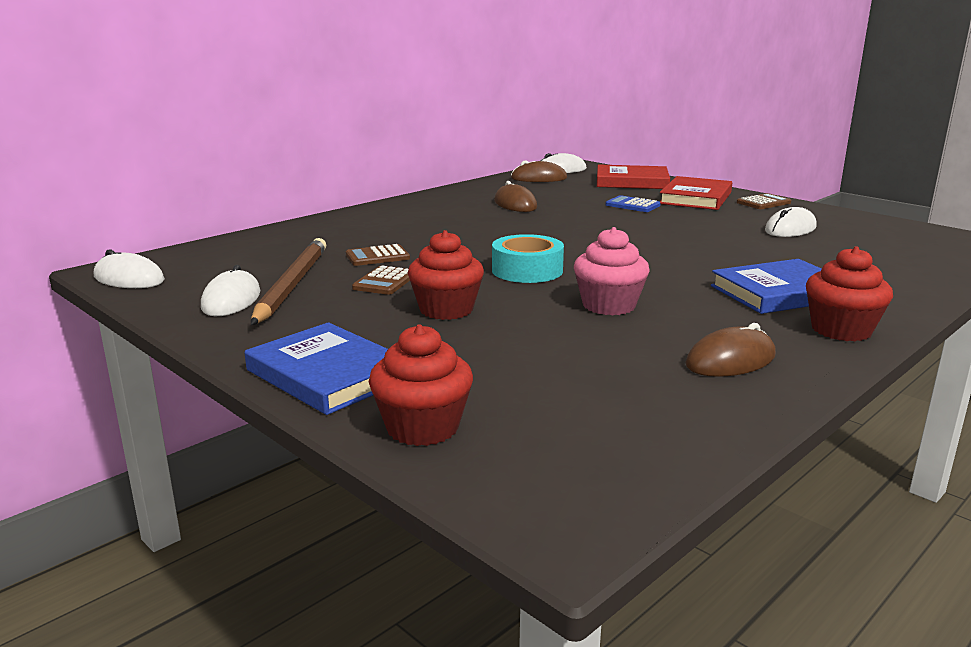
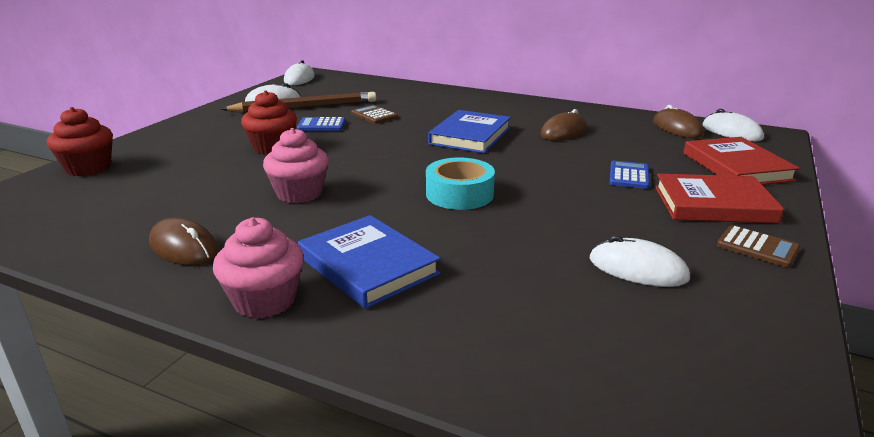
camera: 70 degrees right, 5 degrees up
(328, 374) = (163, 138): blue book -> blue book (470, 136)
(385, 282) = (321, 125): brown calculator -> blue calculator
(527, 270) = (371, 158): turquoise tape -> turquoise tape (459, 194)
(841, 330) = (265, 300): red cupcake -> pink cupcake

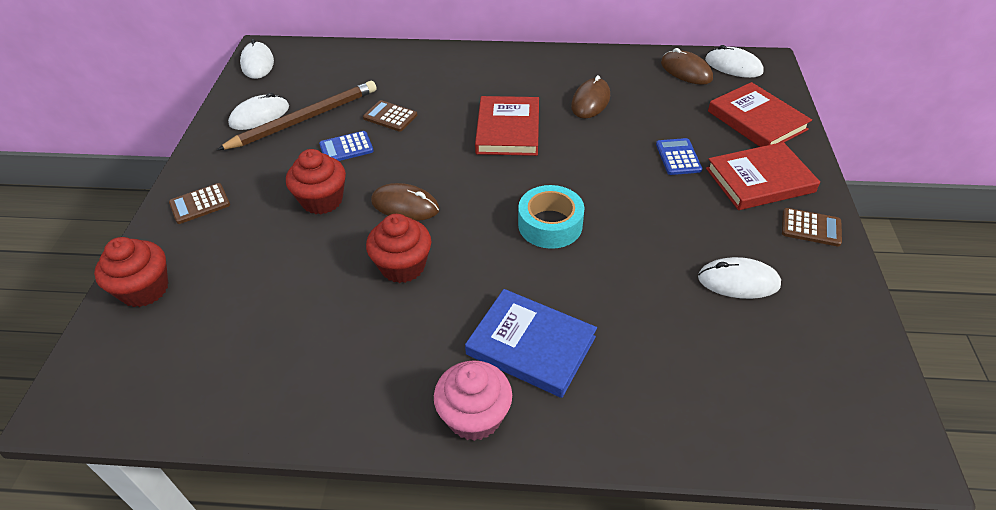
camera: 20 degrees left, 20 degrees up
(179, 134) = (200, 204): none -> brown calculator
(184, 247) = (350, 375): brown mouse -> brown mouse (405, 205)
(299, 193) = (402, 266): pink cupcake -> red cupcake
(470, 136) = (508, 130): blue book -> red book

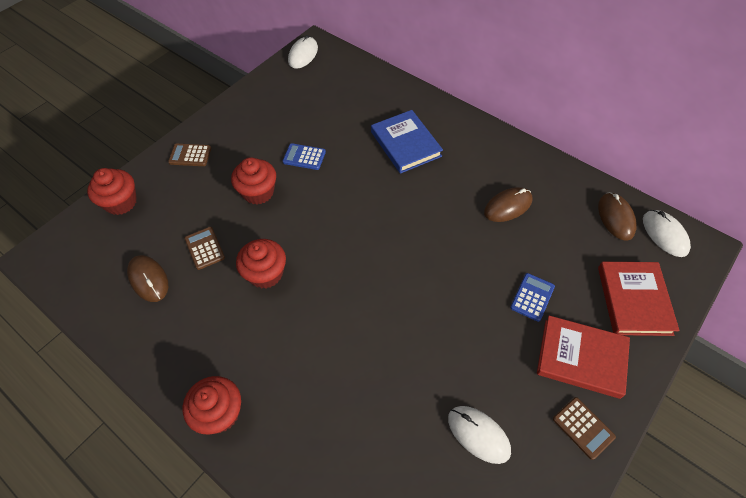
camera: 35 degrees right, 10 degrees up
(259, 116) = (272, 101): white mouse -> none
(304, 119) = (296, 118): brown pencil -> none
(390, 117) = (352, 145): brown calculator -> brown calculator (204, 248)
(405, 205) = (304, 226): brown mouse -> brown mouse (148, 279)
(474, 416) = (220, 413): pink cupcake -> red cupcake
(508, 130) = (423, 200): red book -> none
(531, 345) = (293, 386): blue book -> blue book (406, 144)
(550, 225) = (384, 299): turquoise tape -> none

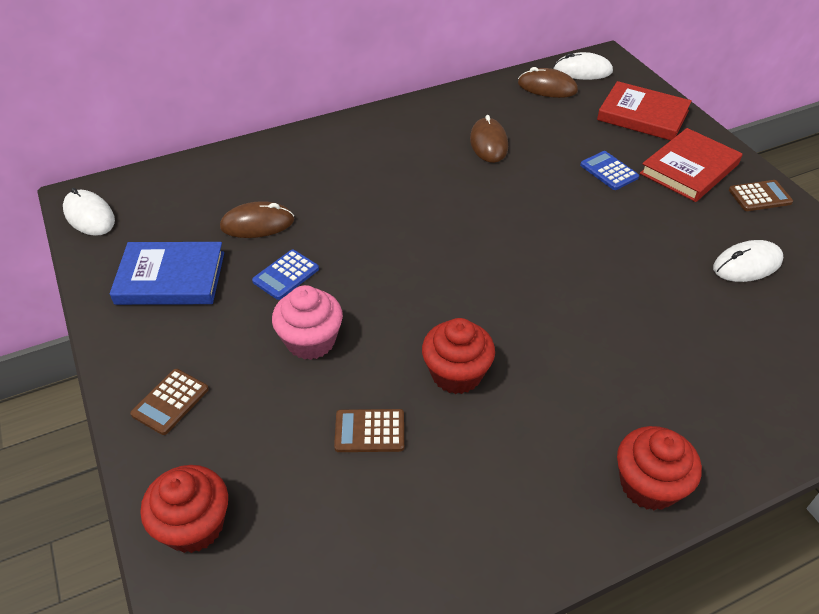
camera: 65 degrees left, 10 degrees down
(148, 279) = (383, 520): brown mouse -> brown mouse (257, 224)
(258, 192) = (311, 341): red cupcake -> pink cupcake
(406, 144) = (342, 181): blue book -> blue book (170, 278)

